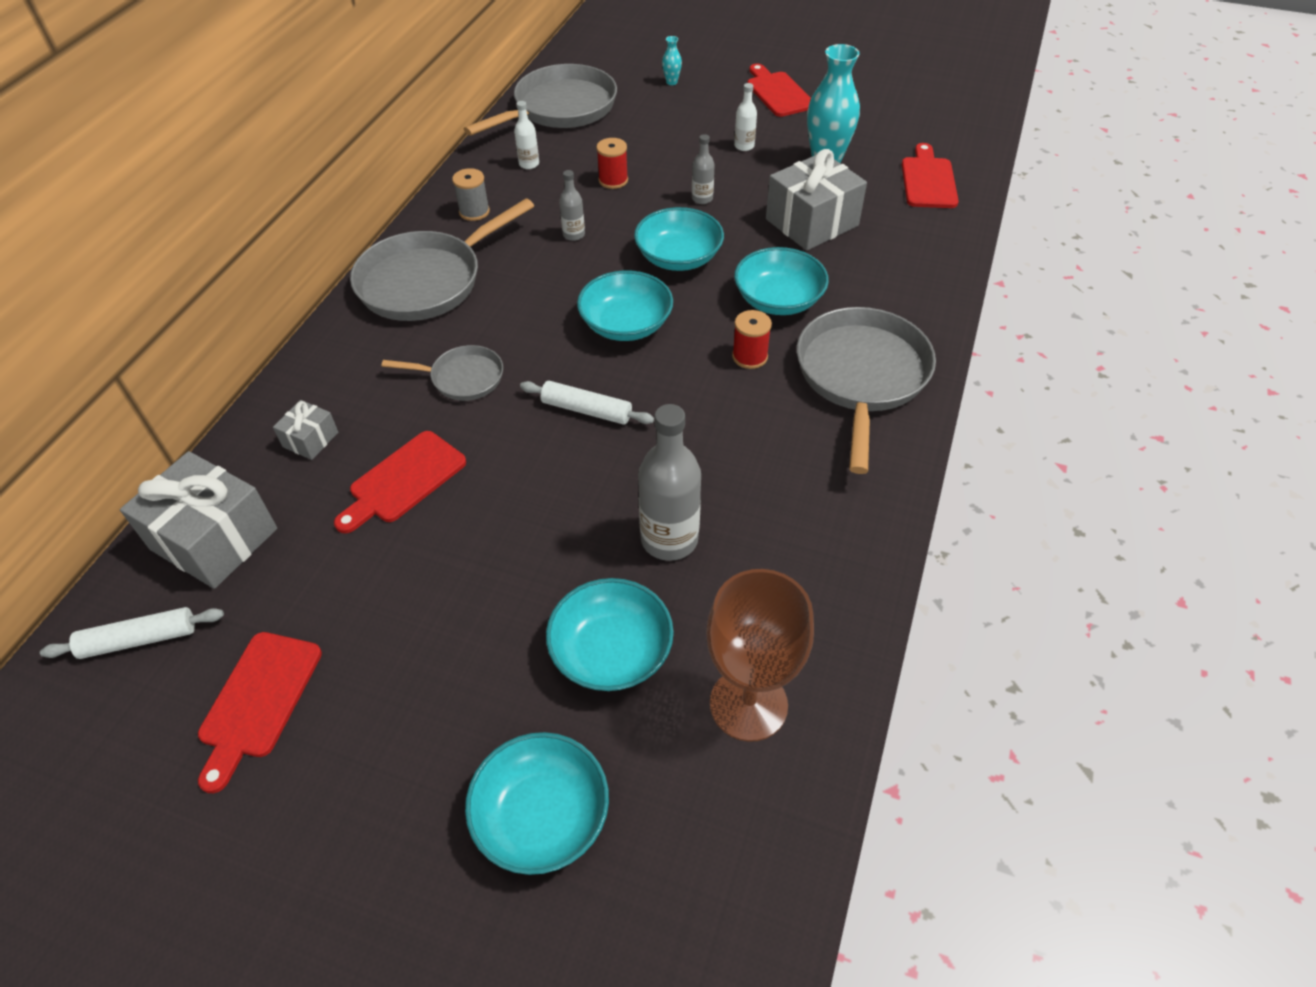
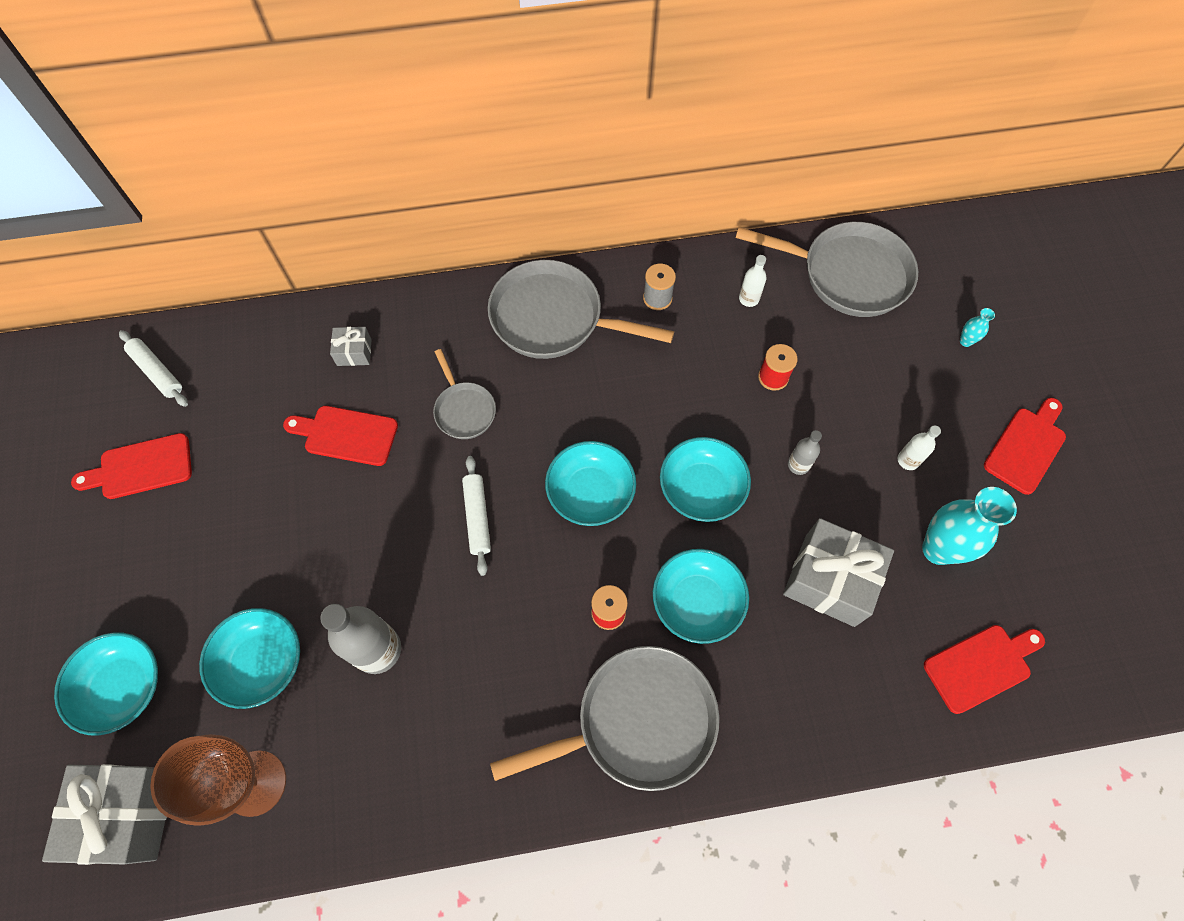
camera: 60 degrees right, 15 degrees up
(214, 539) = (246, 356): grey gift -> grey gift (129, 813)
(574, 235) = (677, 389): grey bottle -> none

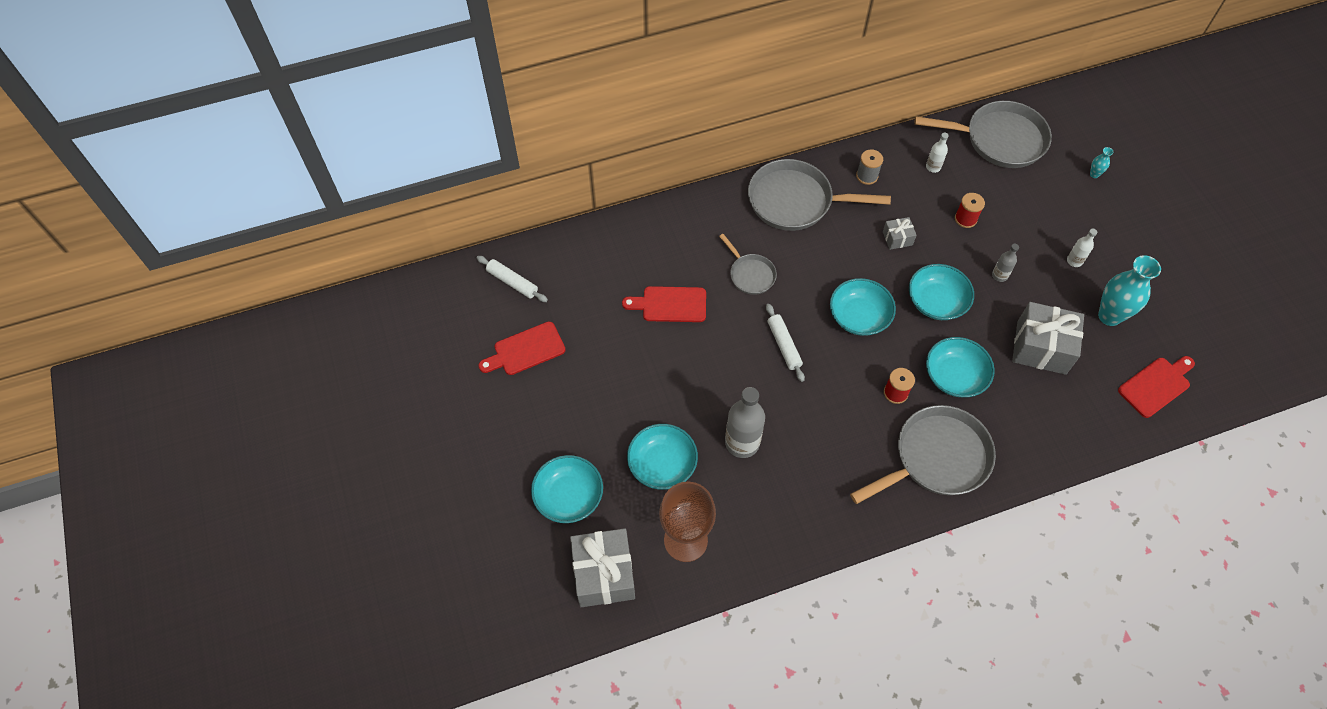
camera: 10 degrees left, 5 degrees down
(354, 352) = (656, 246): grey gift -> grey gift (897, 238)
(1026, 447) = (1153, 239): red cutting board -> none

